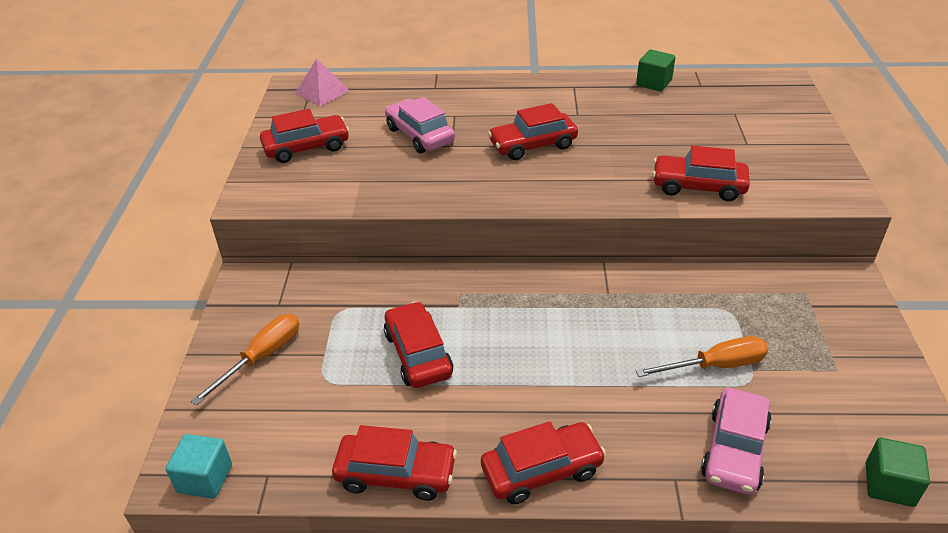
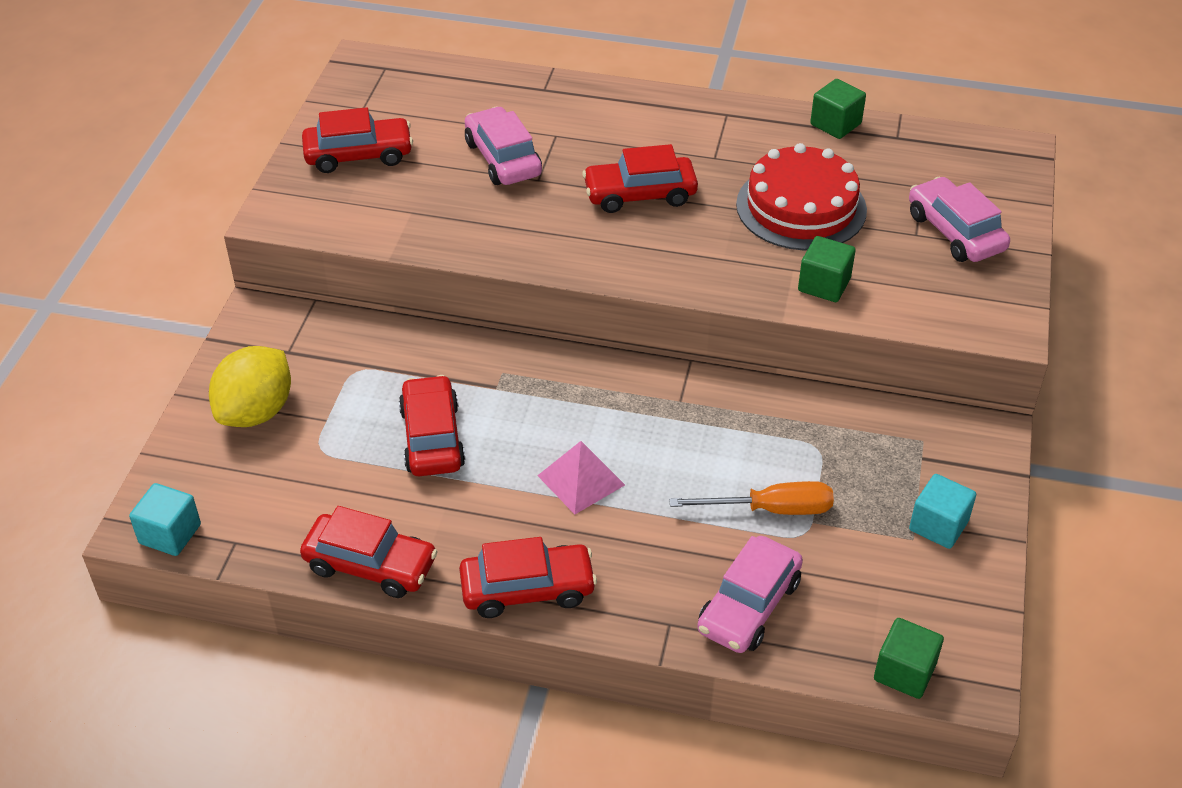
camera: 10 degrees right, 5 degrees up
(262, 357) = (256, 411): orange screwdriver -> yellow lemon
(322, 92) = (398, 74): pink pyramid -> pink pyramid (581, 480)
(655, 137) = (801, 207): none -> red cake
(698, 186) = (824, 285): red car -> green cube
(774, 138) = (955, 232): none -> pink car
(851, 356) = (938, 525): none -> turquoise cube

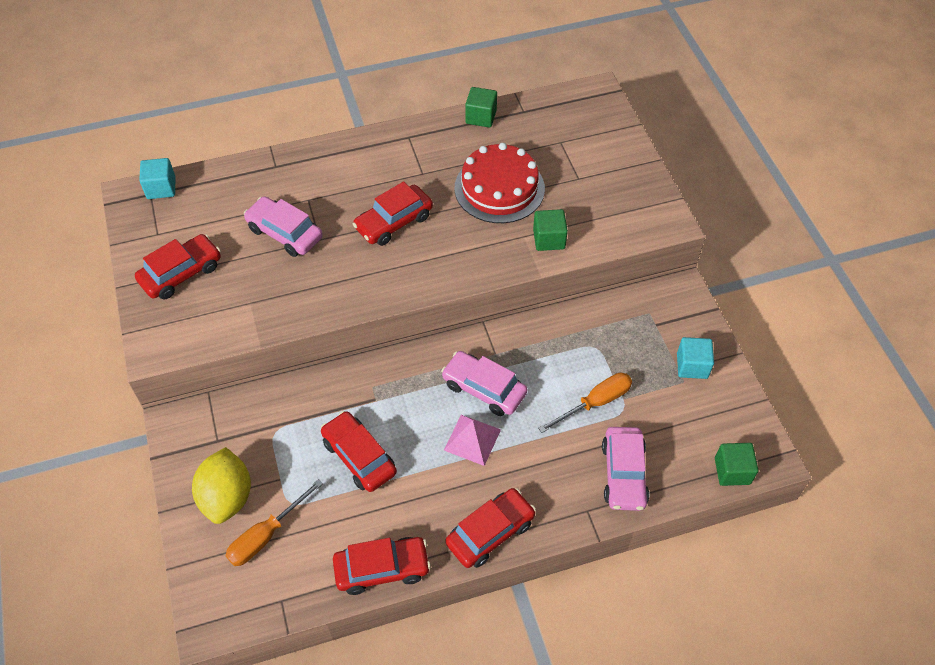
camera: 30 degrees left, 10 degrees up
(170, 534) = (232, 618): turquoise cube -> turquoise cube (161, 188)
(269, 469) = (266, 535): none -> orange screwdriver
(955, 232) = (599, 167): pink car -> pink car (484, 389)

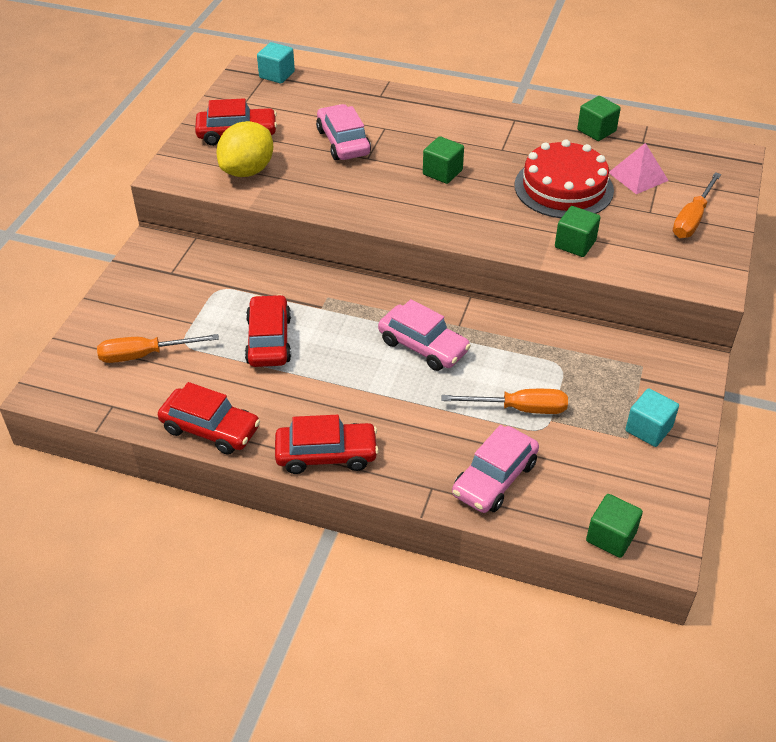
camera: 35 degrees right, 10 degrees down
(227, 497) = (141, 314): yellow lemon -> yellow lemon (247, 171)
(394, 222) = (442, 172): red car -> green cube
(472, 440) = (376, 378): pink pyramid -> pink pyramid (638, 176)
(484, 389) = (423, 346): pink car -> pink car turned 150 degrees clockwise
(612, 169) = (692, 219): none -> orange screwdriver

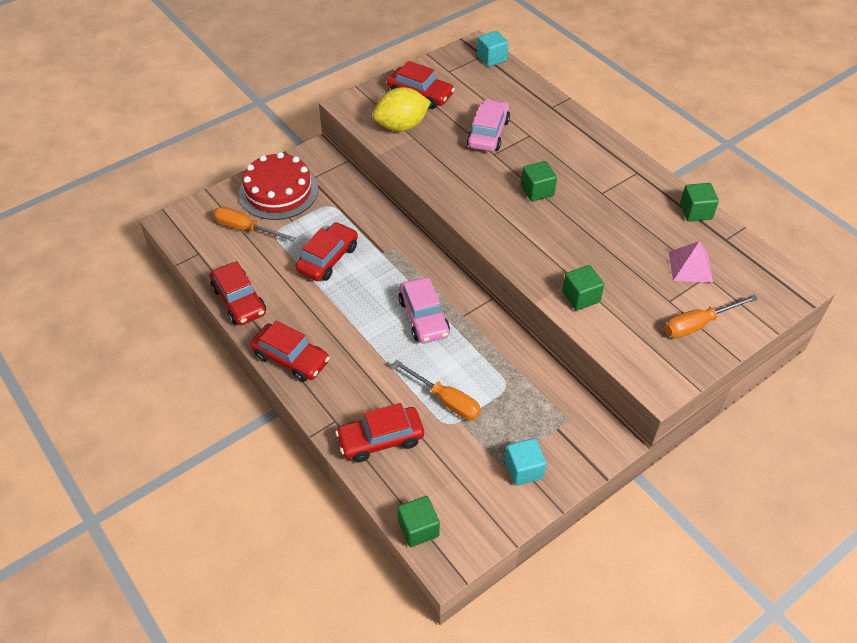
camera: 35 degrees right, 5 degrees up
(494, 478) = (381, 439): pink car -> red car
(563, 188) = (618, 247): red cake -> red cake (278, 191)

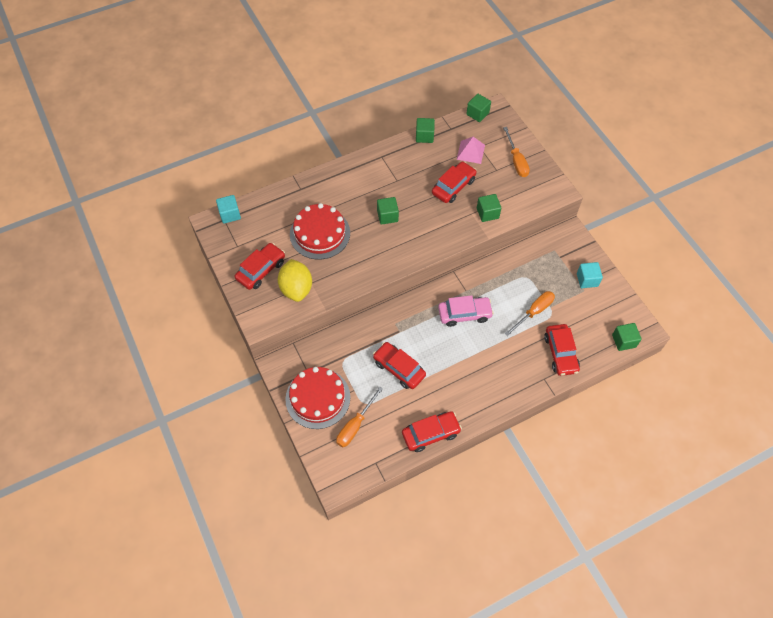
camera: 80 degrees left, 10 degrees up
(291, 358) = (489, 401): red car -> red car (453, 186)
(488, 133) = (320, 233): pink car -> red cake
(772, 267) = (477, 114): none -> green cube

